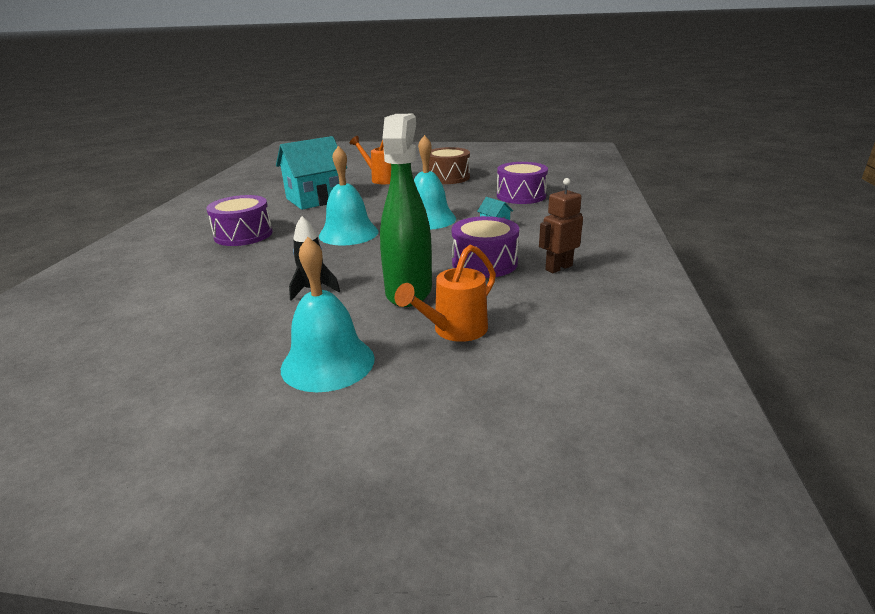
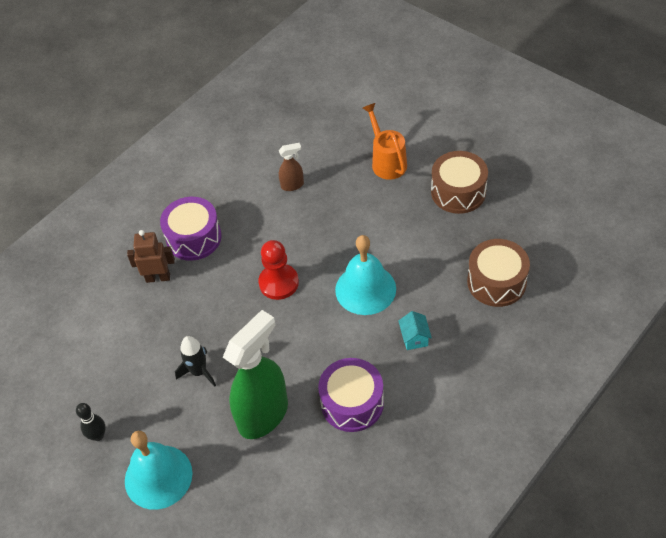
camera: 35 degrees right, 25 degrees up
(219, 361) = (98, 435): none -> black bowling pin
(316, 199) = (292, 185): turquoise house -> brown spray bottle
(348, 233) = (278, 283): turquoise bell -> red pawn
(454, 330) = (258, 487): orange watering can -> none
(521, 196) = (496, 282): purple drum -> brown drum
(558, 268) = (405, 446): brown robot -> brown robot (158, 277)

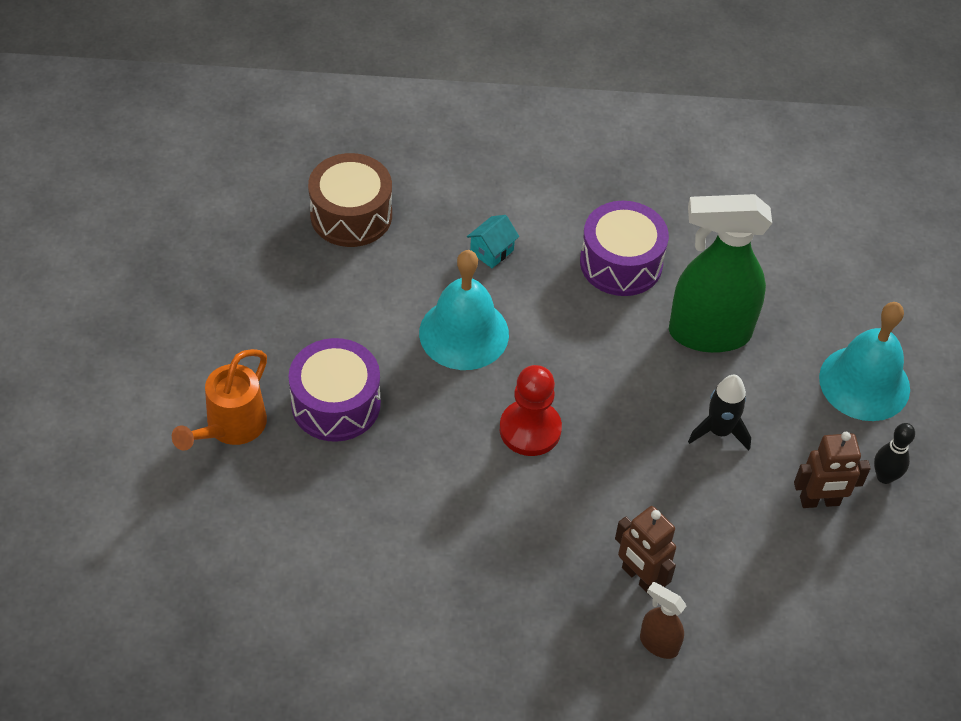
camera: 135 degrees left, 0 degrees up
(117, 389) = (819, 501): none -> brown robot
(194, 238) = (543, 581): purple drum -> purple drum (336, 404)
(292, 185) = (358, 518): brown spray bottle -> brown spray bottle (658, 644)
(458, 192) = (231, 318): brown drum -> none

